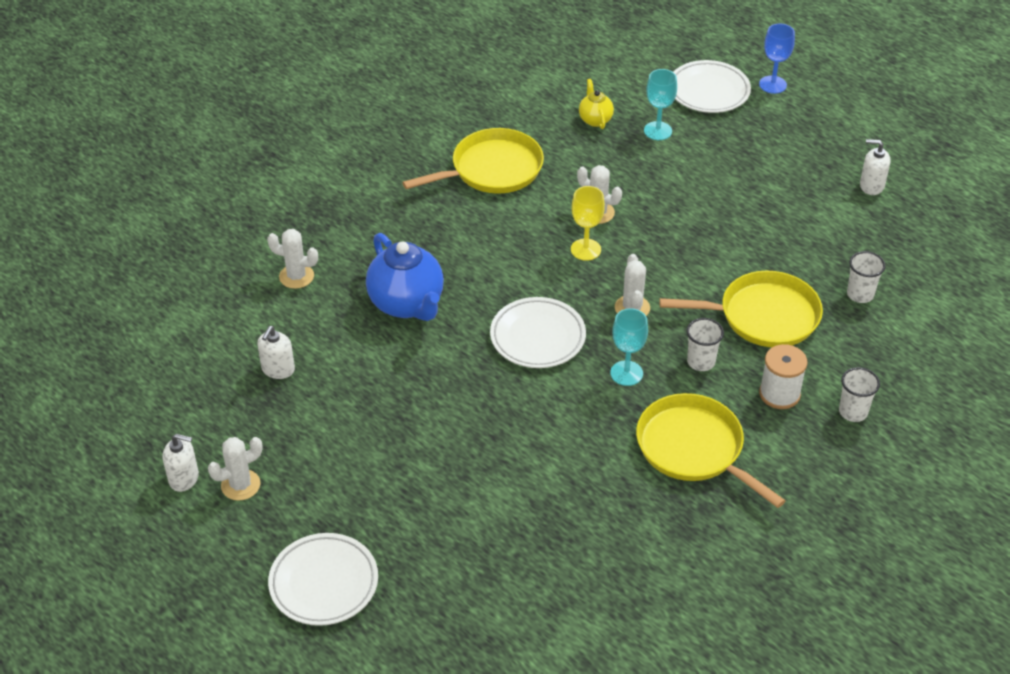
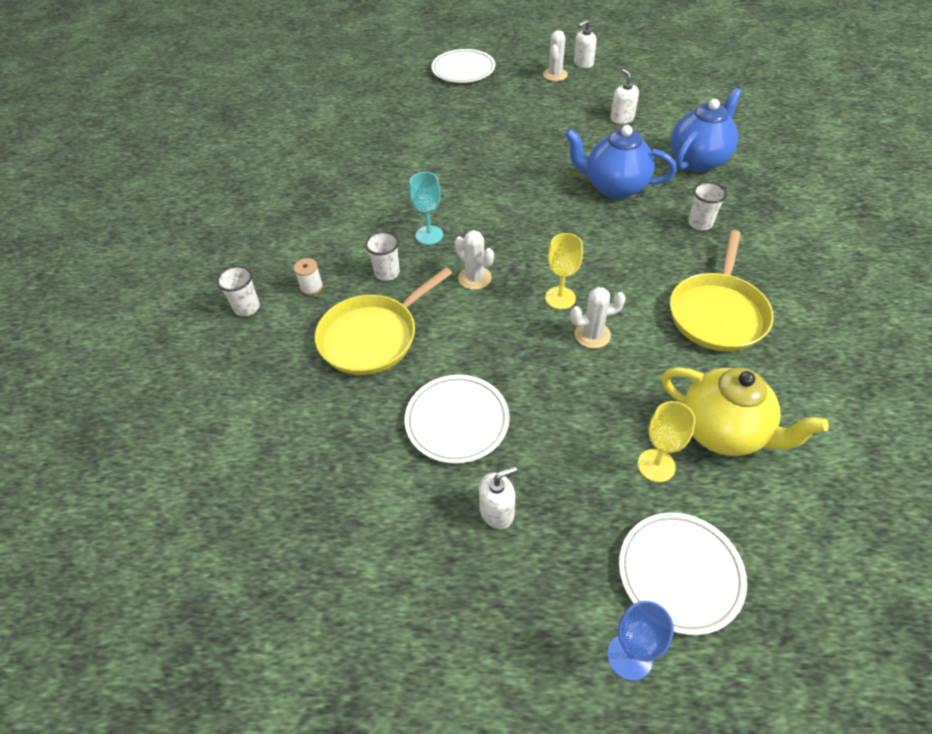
camera: 140 degrees right, 5 degrees up
(296, 276) = (698, 160): white cactus -> blue teapot
(537, 337) = (511, 220): white plate -> white plate (457, 421)
(595, 119) = (723, 432): yellow teapot -> yellow teapot, size x1.97
(658, 131) = (656, 465): turquoise goblet -> yellow goblet
(693, 448) = (341, 220): yellow pan -> none
(779, 394) = (311, 287): white spool -> white spool, size x0.63
(860, 294) = (306, 412): white cup -> white cup (700, 223)
(871, 186) = (384, 565): white soap dispenser -> white soap dispenser (497, 512)

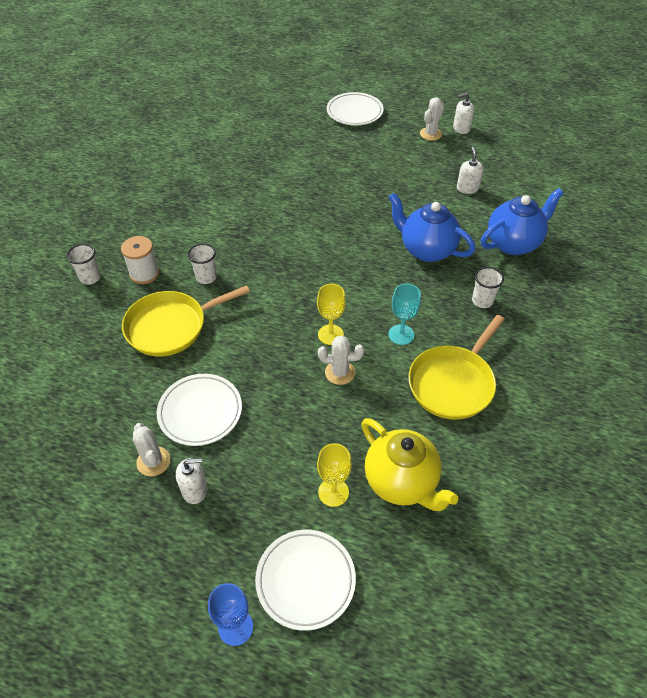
camera: 15 degrees right, 0 degrees up
(311, 287) = (144, 273): white spool -> white spool, size x1.60
(429, 235) = (254, 253): turquoise goblet -> turquoise goblet (401, 334)
(474, 278) = (271, 299): white cactus -> white cactus (153, 461)

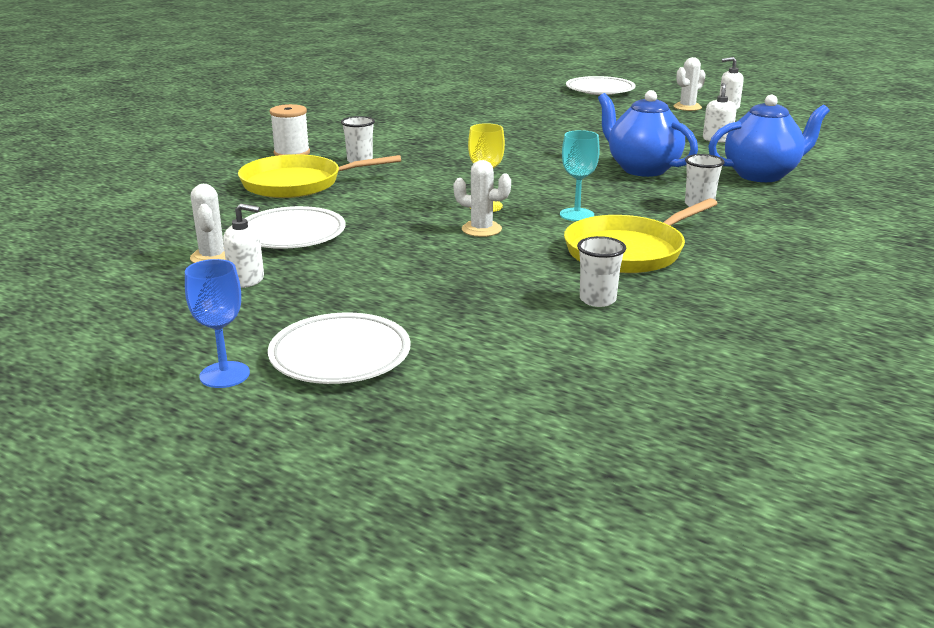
camera: 15 degrees right, 25 degrees down
(90, 278) = (230, 150): white cup -> white cup (597, 300)
(333, 492) = (420, 302): yellow goblet -> none
(401, 482) = (516, 306): yellow teapot -> none

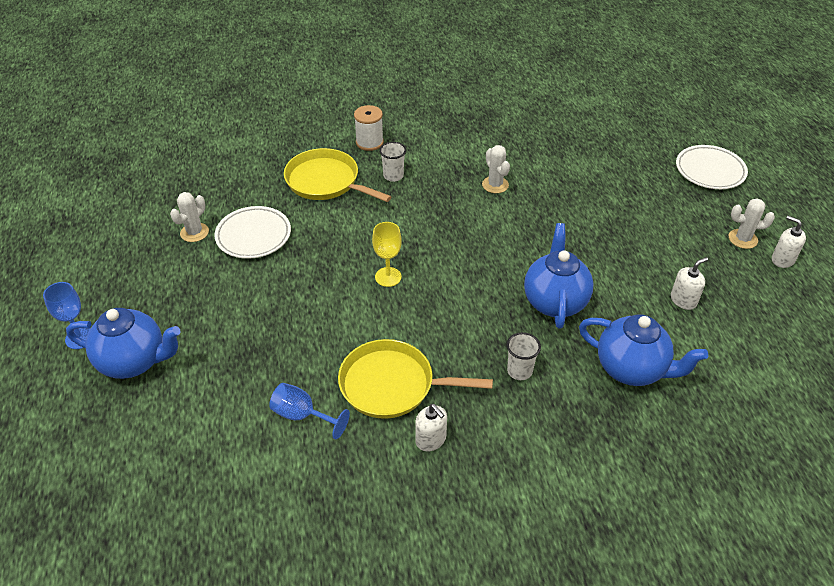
camera: 45 degrees right, 20 degrees up
(247, 280) = (182, 265): white soap dispenser -> white soap dispenser (431, 440)
(340, 356) = (134, 361): white plate -> blue teapot
(481, 229) = (349, 300): white cactus -> white cactus (495, 185)
(577, 215) = (424, 324): turquoise goblet -> none
(597, 300) = (302, 415): white cup -> blue goblet

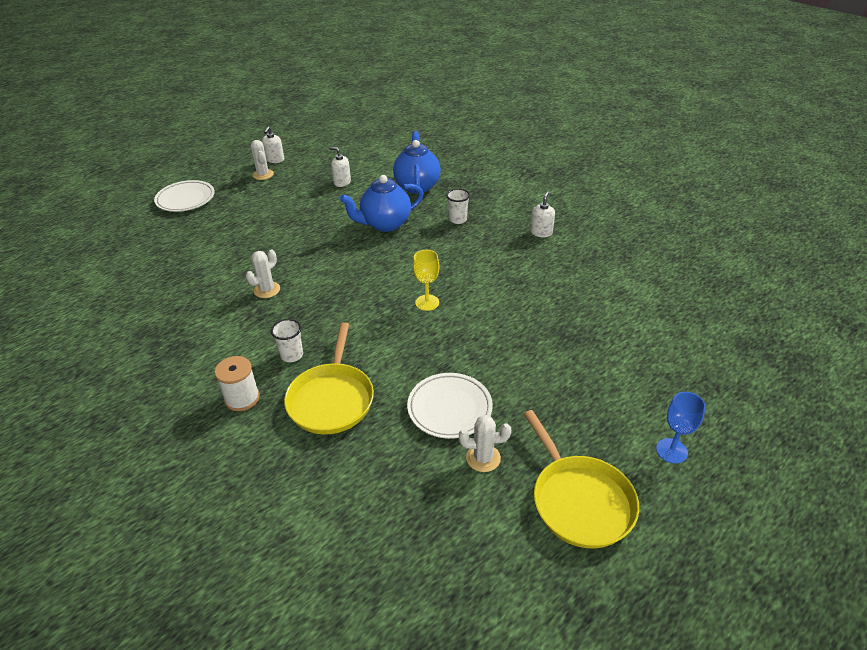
camera: 120 degrees left, 5 degrees down
(134, 361) = (648, 396): blue teapot -> none
(302, 415) = (584, 286): blue goblet -> none
(392, 385) = (520, 261): yellow pan -> yellow pan (580, 501)

